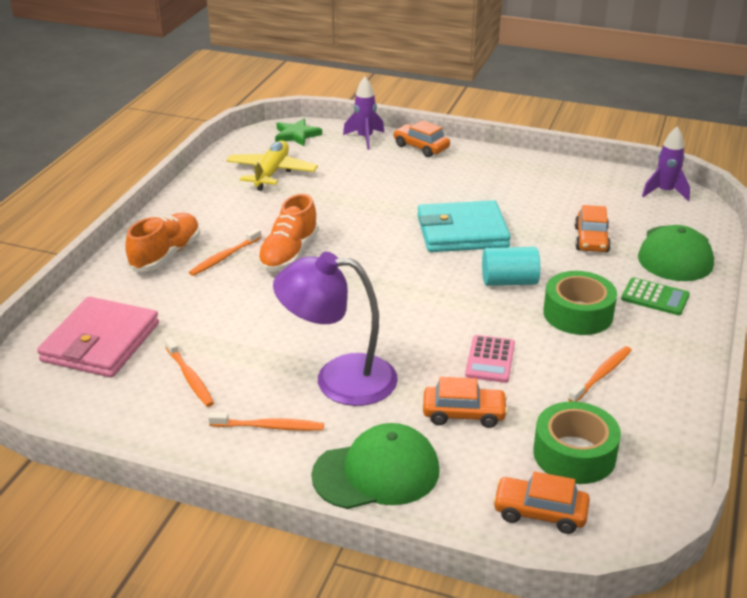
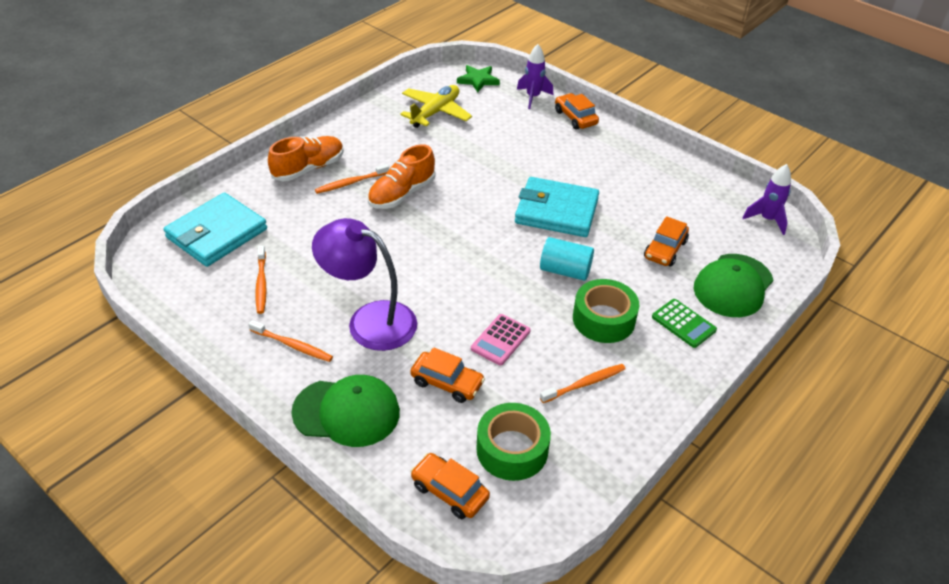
camera: 20 degrees right, 10 degrees up
(100, 342) = (217, 233): pink wallet -> turquoise wallet

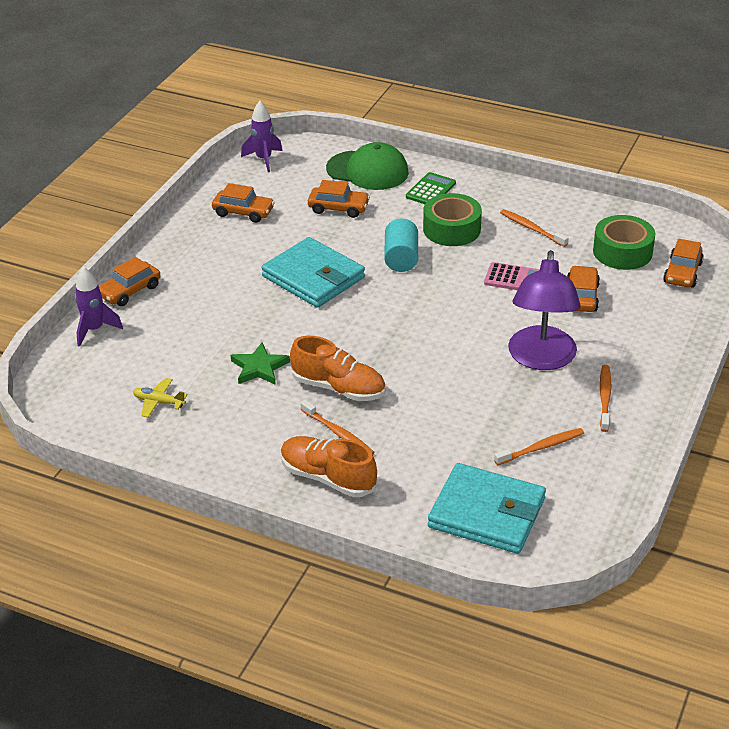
camera: 105 degrees left, 5 degrees down
(346, 412) = (652, 343): green cap -> none
(435, 112) = (159, 402): yellow plane -> yellow plane, size x0.54
(478, 80) = (66, 383): green star -> green star (259, 367)
(556, 211) = (313, 277): turquoise wallet -> turquoise wallet turned 45 degrees counterclockwise
(673, 191) = (243, 212): none -> orange car

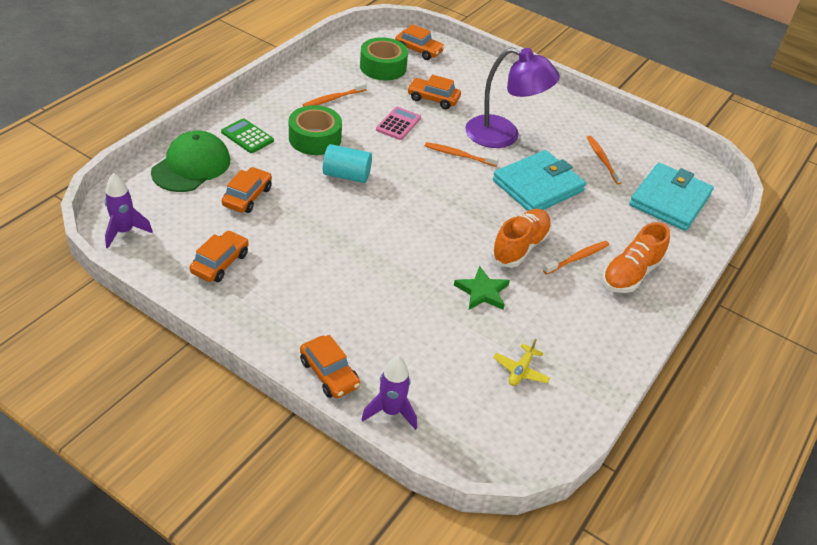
camera: 85 degrees left, 5 degrees up
(313, 277) = (355, 233): turquoise wallet -> turquoise wallet (538, 186)
(605, 397) = (552, 119): orange toothbrush -> orange toothbrush (458, 155)

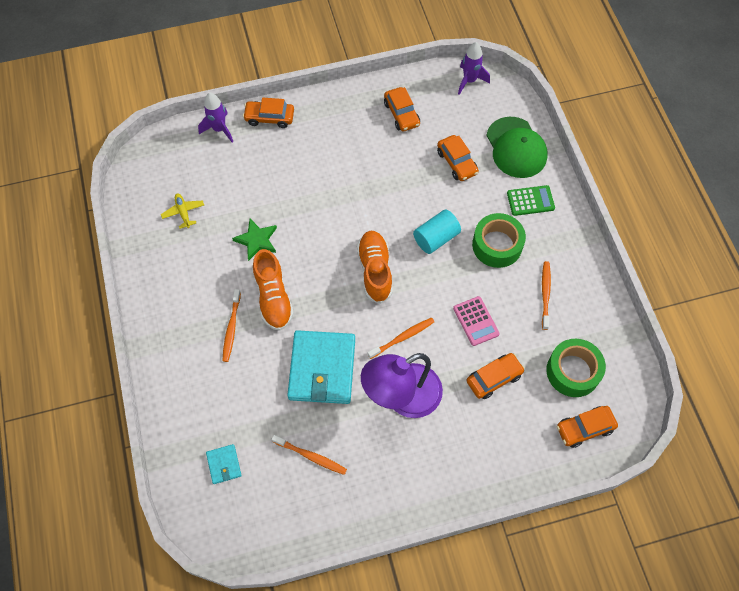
camera: 135 degrees right, 20 degrees up
(630, 274) = (187, 352): orange shoe -> orange shoe (375, 271)
(669, 200) = (224, 464): turquoise wallet -> turquoise wallet, size x0.45

